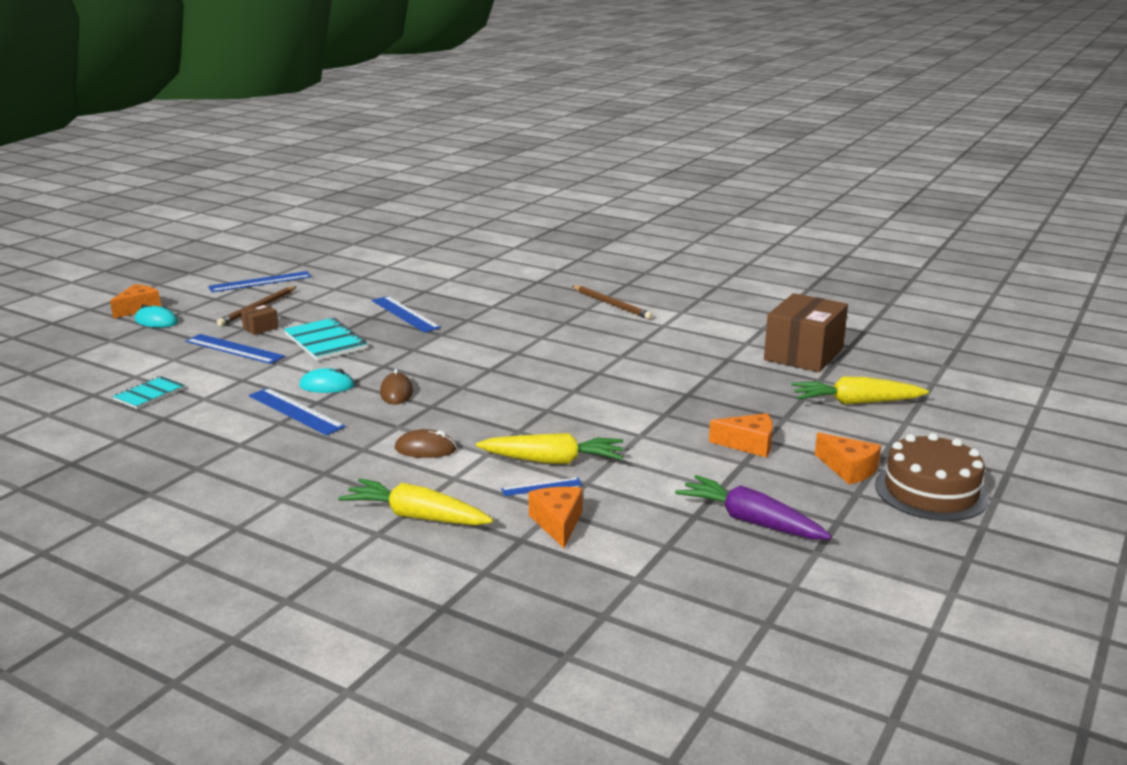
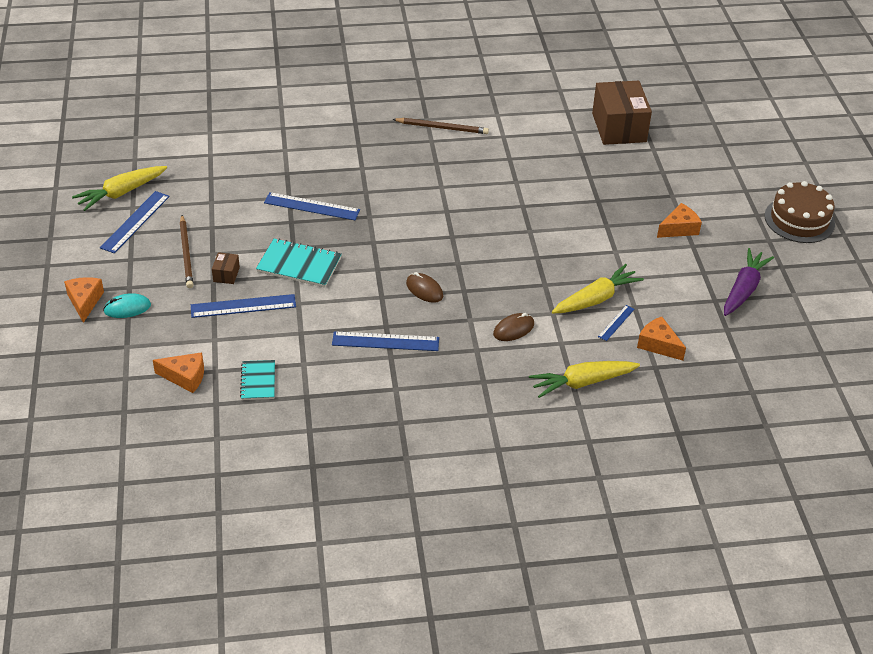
camera: 40 degrees left, 20 degrees up
(327, 386) = (369, 307): turquoise mouse -> none
(750, 521) = (743, 289): purple carrot -> purple carrot turned 120 degrees clockwise
(848, 469) = (747, 222): orange cheese -> orange cheese (185, 377)
(855, 402) = (693, 162): yellow carrot -> yellow carrot (121, 193)

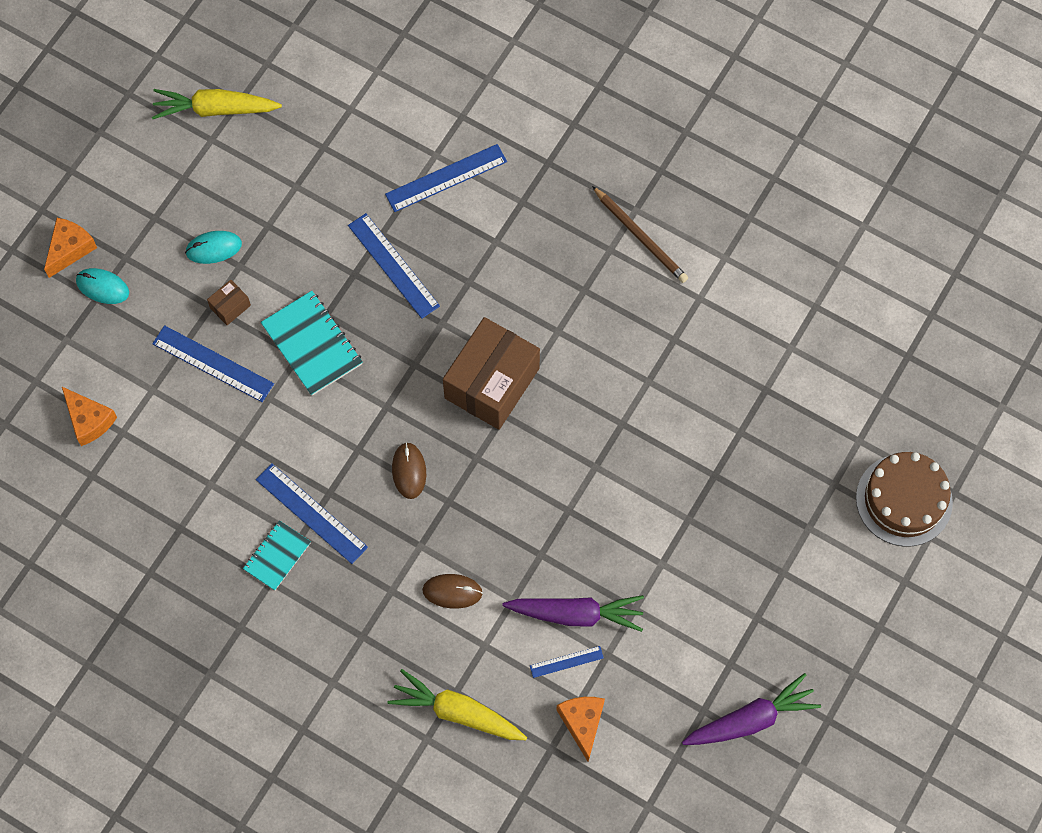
camera: 40 degrees right, 25 degrees up
(135, 222) = (198, 164): blue ruler -> blue ruler (446, 178)
(186, 254) = (213, 248): brown pencil -> turquoise mouse
(258, 381) = (150, 475): turquoise notebook -> turquoise notebook (277, 556)
(596, 299) = (576, 614): yellow carrot -> purple carrot
(619, 127) = (851, 377): brown box -> brown box (492, 383)
(679, 228) = (766, 582): orange cheese -> none
(799, 220) = (922, 670): brown cake -> brown cake (904, 500)

